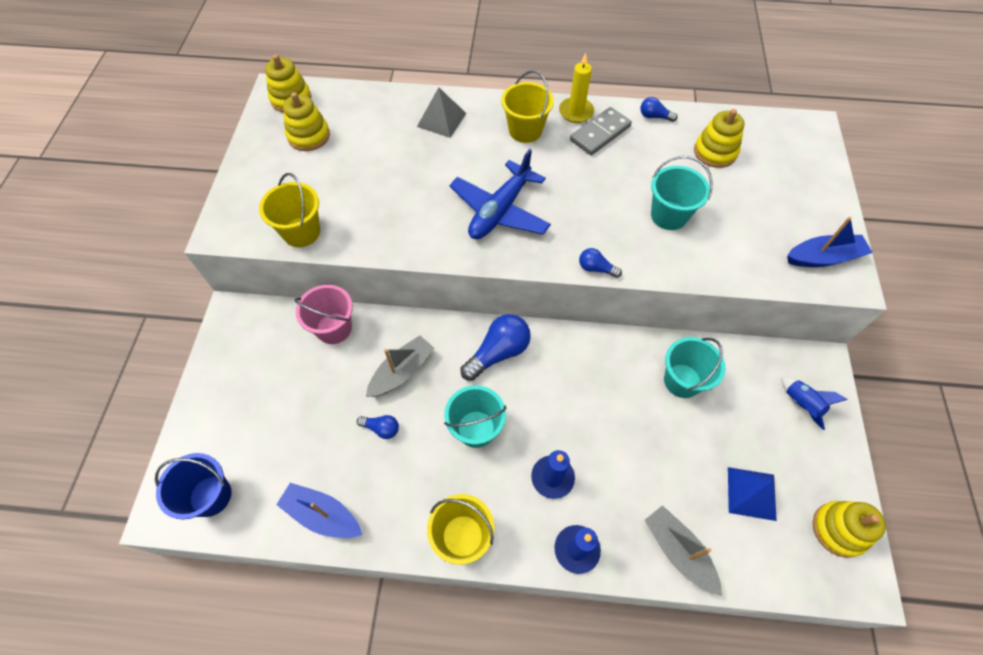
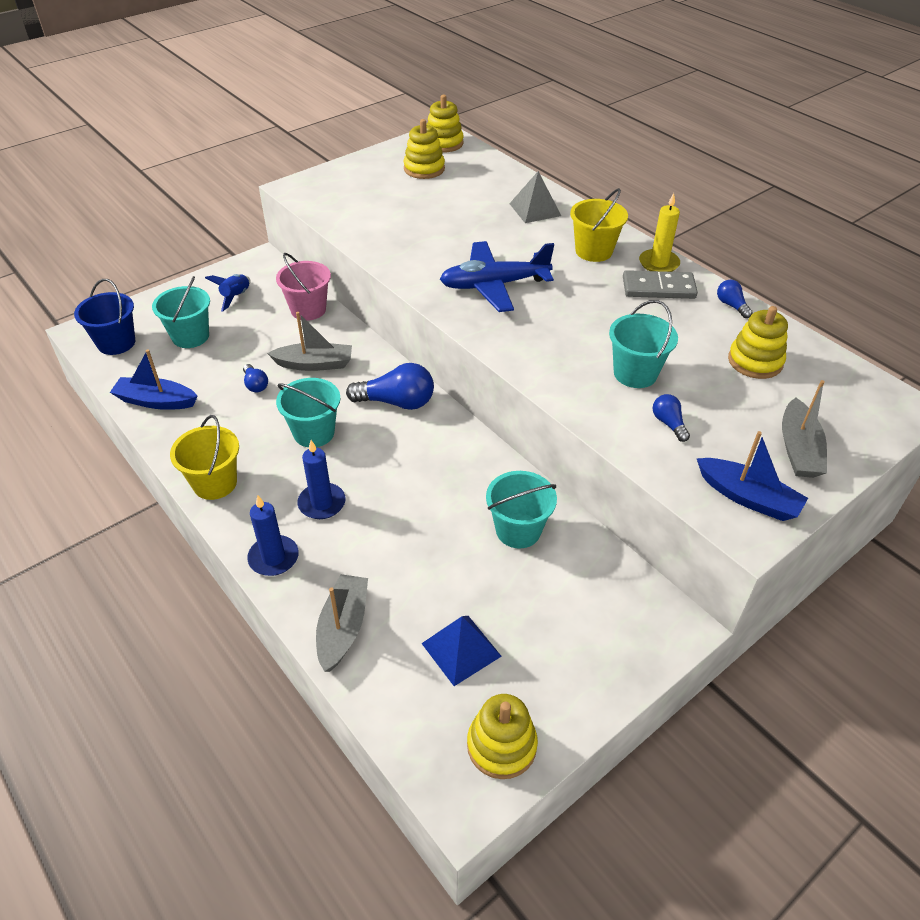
camera: 45 degrees right, 15 degrees down
(269, 433) = (190, 336): none -> turquoise bucket
(301, 232) = (340, 216): yellow bucket -> none
(322, 515) = (156, 401): blue boat -> blue boat turned 60 degrees counterclockwise
(596, 268) = (514, 364): blue light bulb -> blue light bulb (668, 423)
(801, 404) = (607, 634): blue rocket -> blue rocket (236, 297)
(805, 201) = (798, 449): none -> grey boat

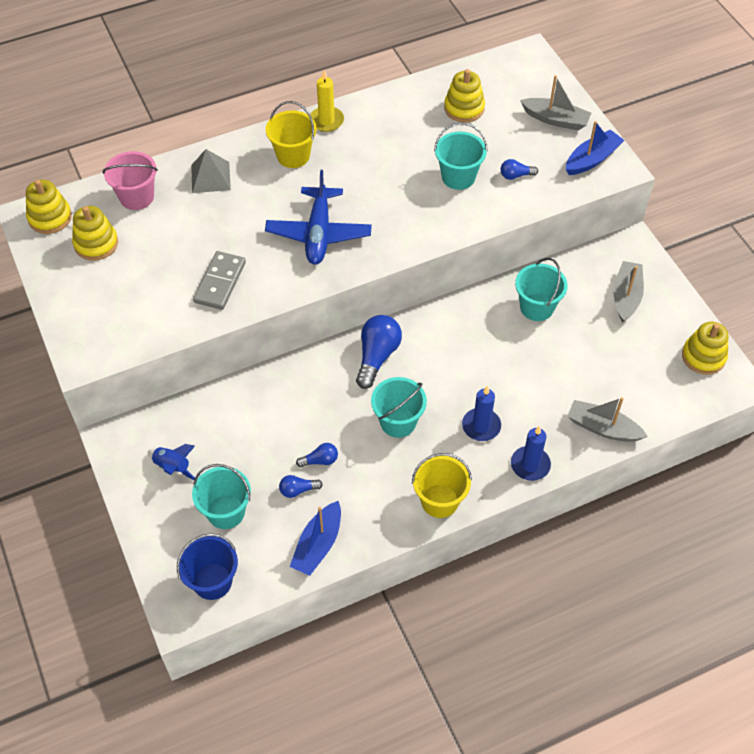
camera: 75 degrees left, 10 degrees up
(308, 309) = (219, 405): pink bucket -> pink bucket (137, 197)
(314, 364) = (305, 410): grey boat -> grey boat (626, 296)
(461, 650) = (632, 363): blue pyramid -> none
(658, 288) = (360, 131): grey domino -> grey domino (220, 282)
(731, 305) = (396, 97): blue light bulb -> blue light bulb (298, 490)

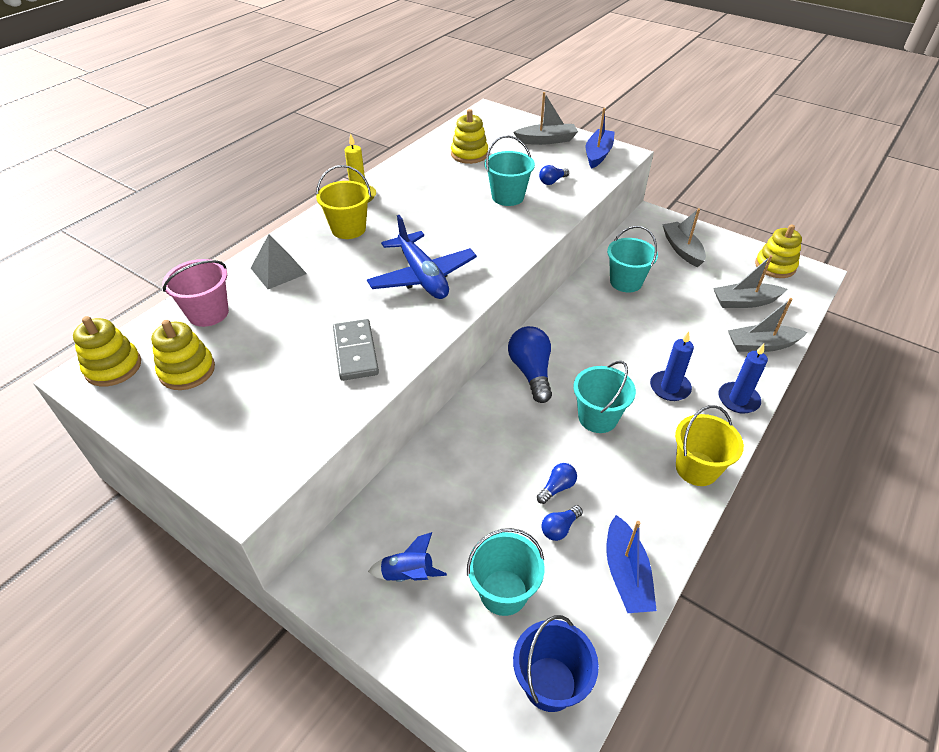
camera: 30 degrees left, 10 degrees down
(632, 379) = (745, 302): none -> grey boat

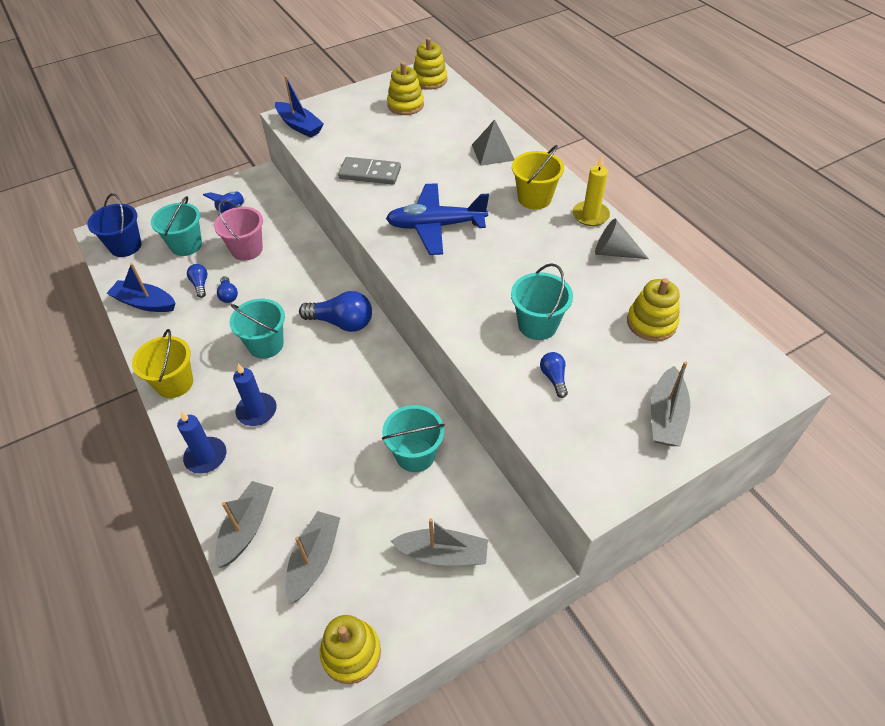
camera: 115 degrees right, 5 degrees up
(208, 313) = (460, 117): pink bucket -> pink bucket (247, 249)
(402, 178) = (614, 252): none -> grey cone
(598, 154) = (605, 459): blue boat -> blue boat (299, 126)

